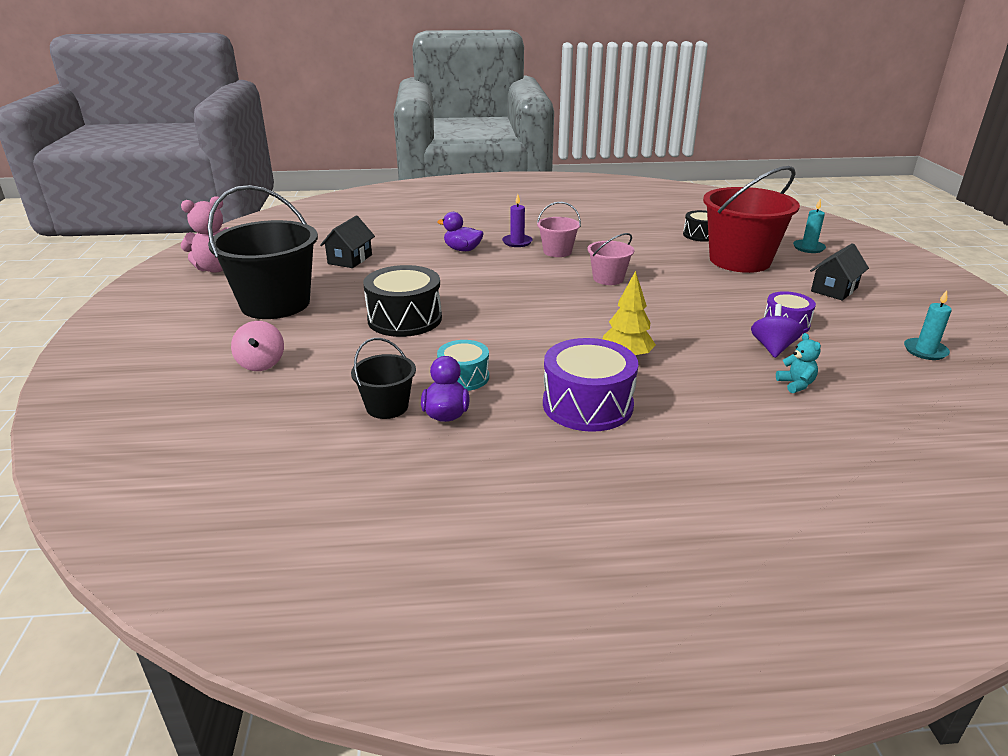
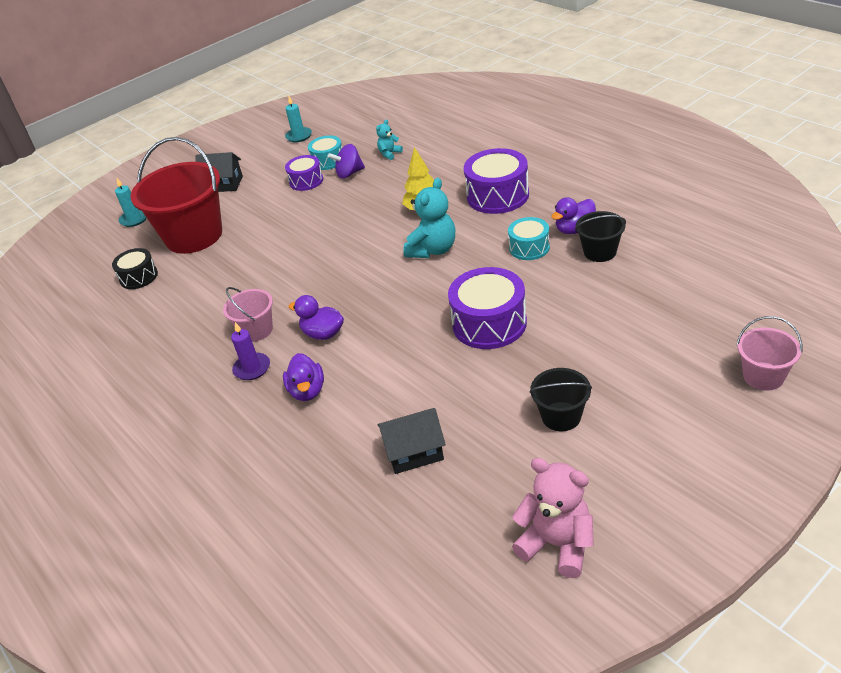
camera: 120 degrees left, 10 degrees up
(261, 363) = (641, 338): pink spinning top -> none
(275, 304) = (561, 416): black bucket -> black bucket, size x0.49
(404, 319) = (489, 323): black drum -> purple drum
(511, 267) = (323, 334): none -> purple duck
(545, 335) = (433, 250): none -> turquoise teddy bear
(608, 278) = (296, 274): pink bucket -> pink bucket (763, 376)
(825, 347) = (328, 161): none -> turquoise drum

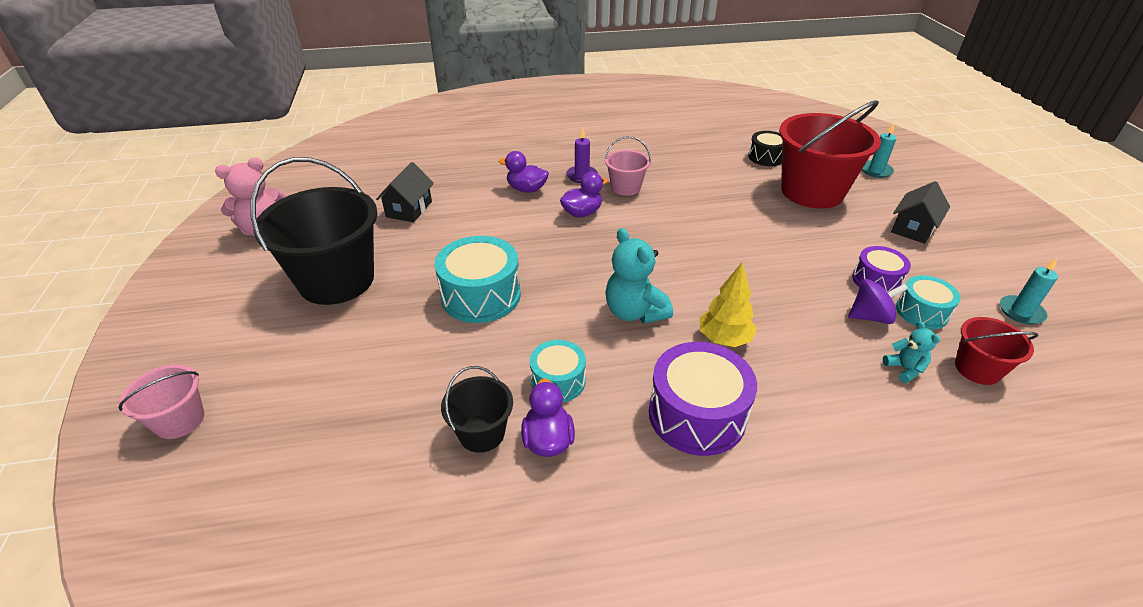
camera: 115 degrees right, 0 degrees up
(349, 173) = (870, 317): purple spinning top -> purple spinning top turned 75 degrees clockwise
(367, 137) = (977, 369): none -> red bucket
(489, 323) = (481, 295): purple drum -> turquoise drum
(561, 416) = (336, 280): black bucket -> black bucket, size x2.05

